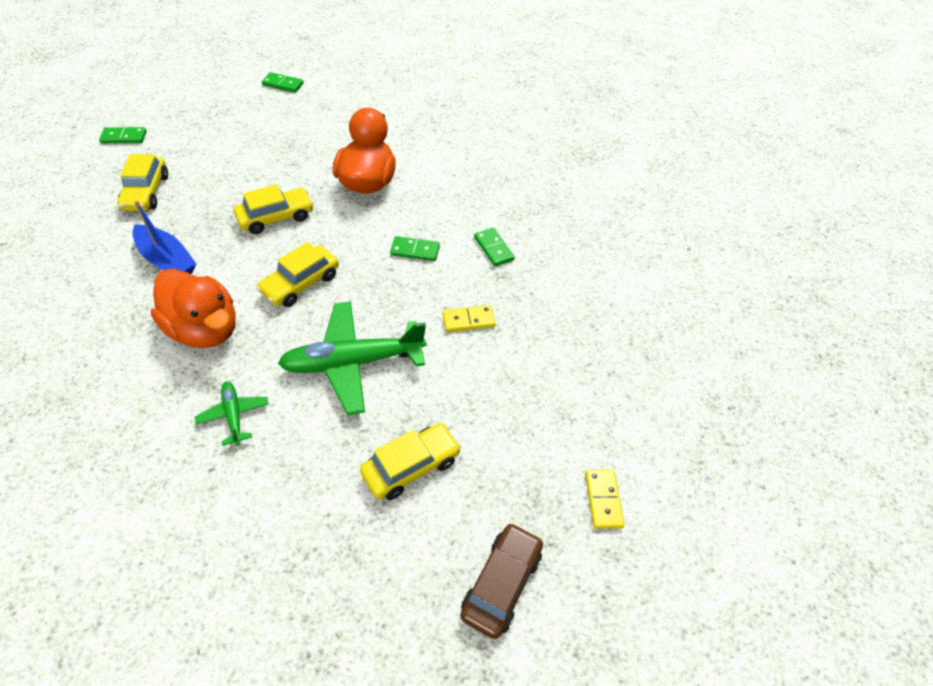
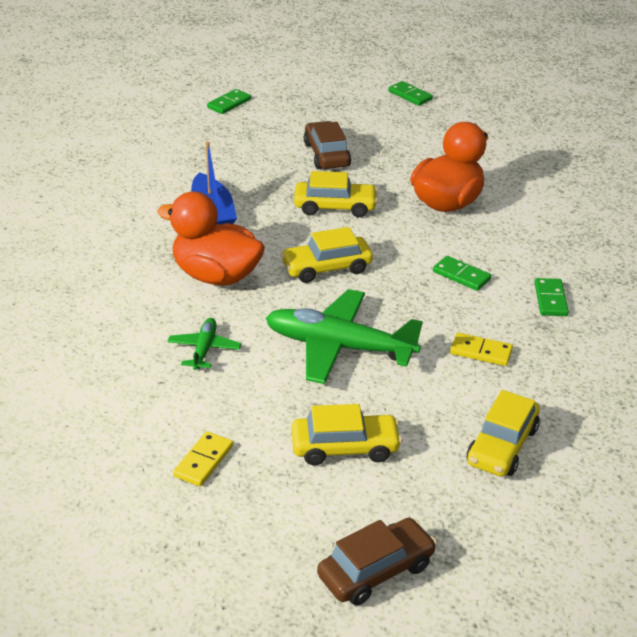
camera: 30 degrees right, 15 degrees down
(124, 137) = (229, 103): green domino -> green domino turned 75 degrees counterclockwise
(146, 192) = (224, 153): yellow car -> yellow car (502, 446)
(204, 329) = (216, 276): orange duck -> orange duck turned 135 degrees clockwise
(241, 165) = (326, 155): none -> brown car
(603, 500) = (529, 550): yellow domino -> yellow domino (203, 461)

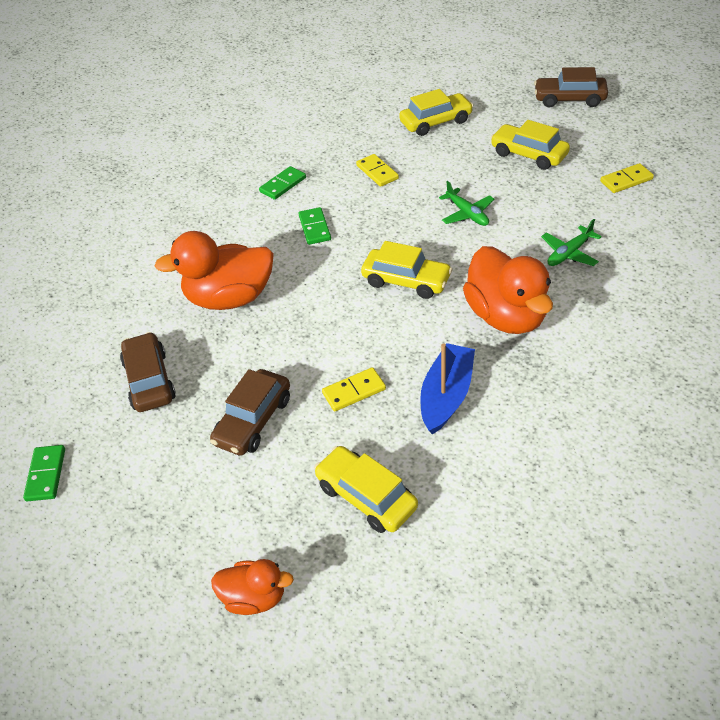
camera: 135 degrees left, 10 degrees up
(229, 103) = (254, 597): green domino -> orange duck
(280, 191) = (354, 391): none -> yellow domino
(335, 207) = (327, 343): yellow car -> yellow car (366, 497)
(338, 347) = (467, 214): green plane -> green plane, size x0.49
(423, 146) = (149, 380): none -> brown car

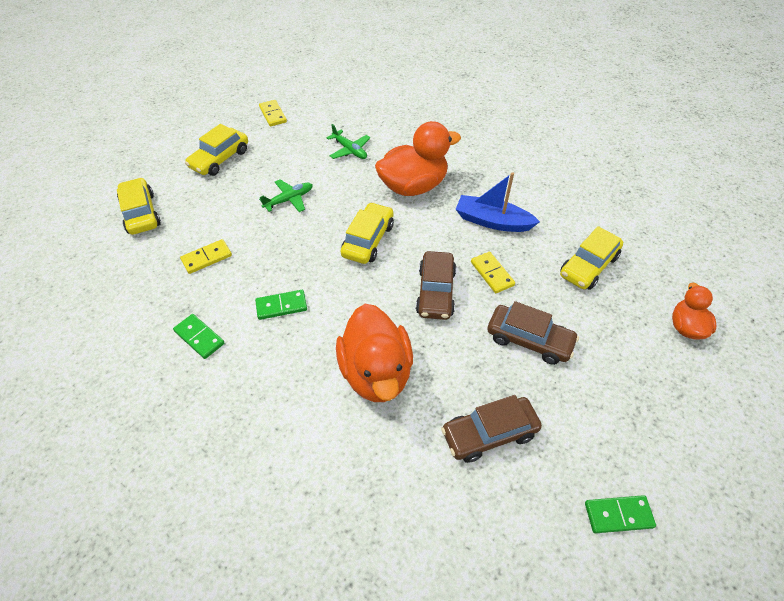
camera: 95 degrees left, 5 degrees up
(569, 99) = (149, 129): brown car -> brown car (436, 292)

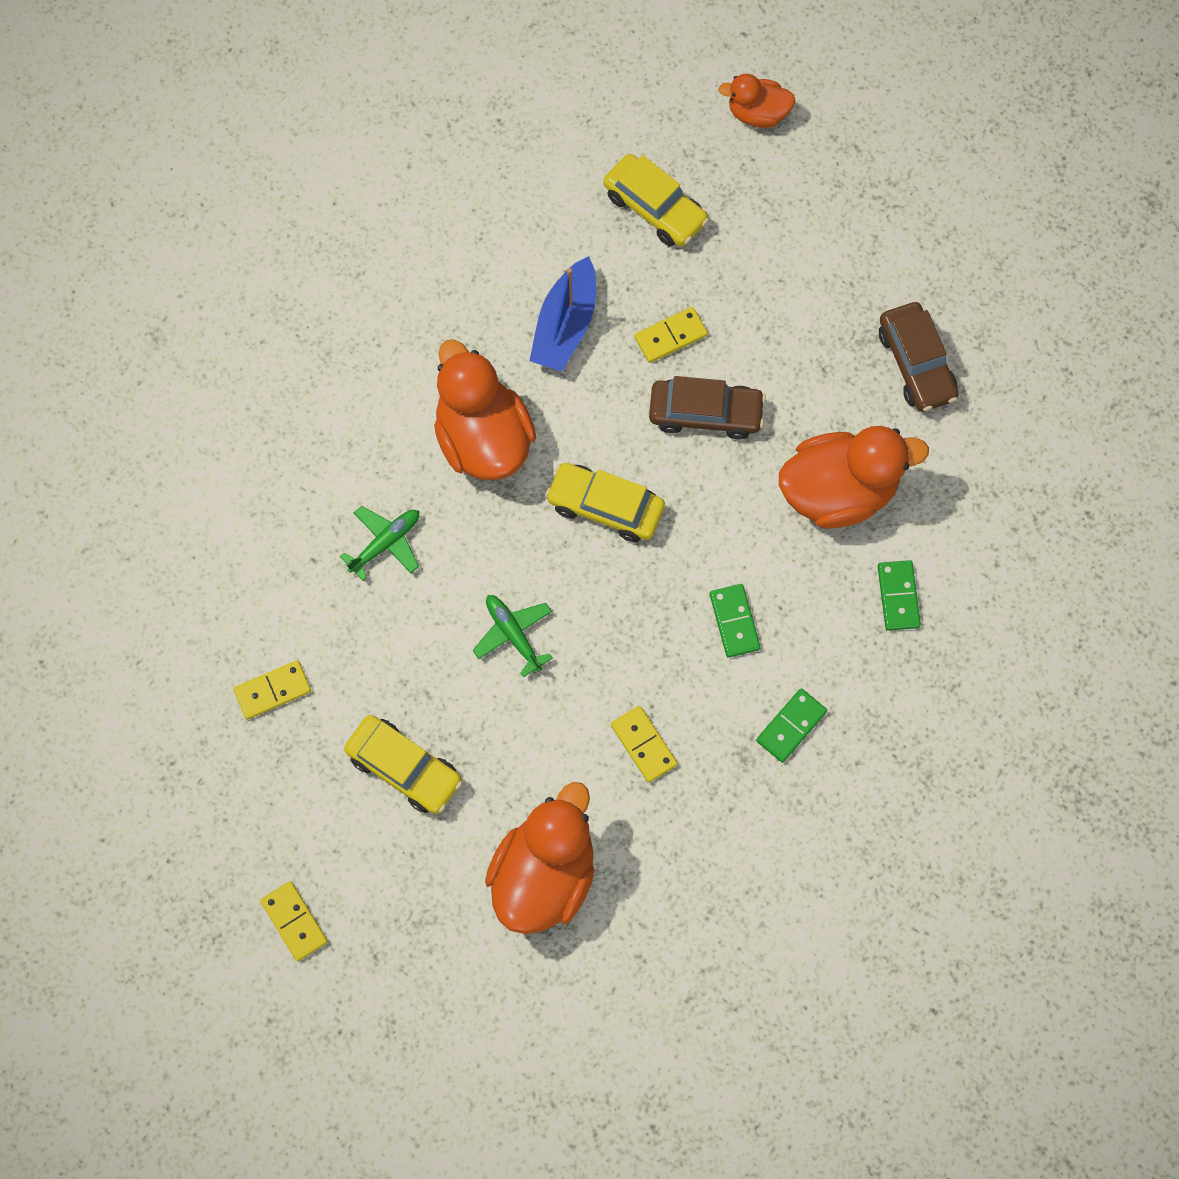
camera: 90 degrees left, 20 degrees up
(141, 213) = (544, 874): yellow car -> orange duck
(151, 124) = (294, 921): none -> yellow domino
(529, 340) = (783, 302): brown car -> none
(618, 515) = (1001, 245): green domino -> green domino (898, 596)

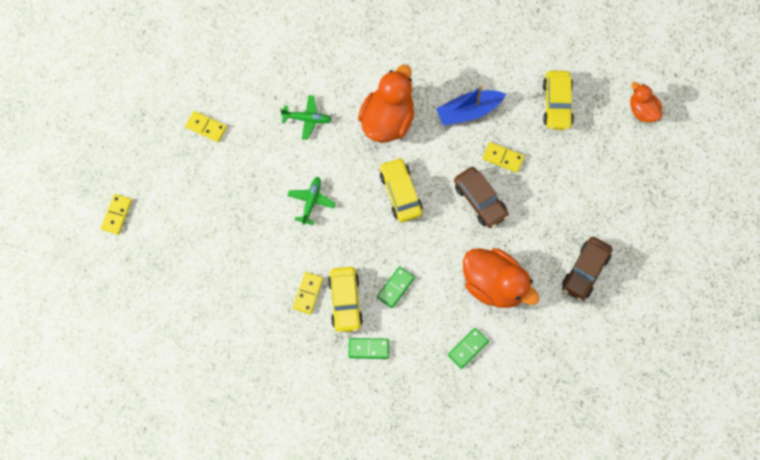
camera: 50 degrees right, 0 degrees up
(404, 768) = (216, 205): yellow car -> yellow car (345, 302)
(544, 874) = (217, 297): orange duck -> none

